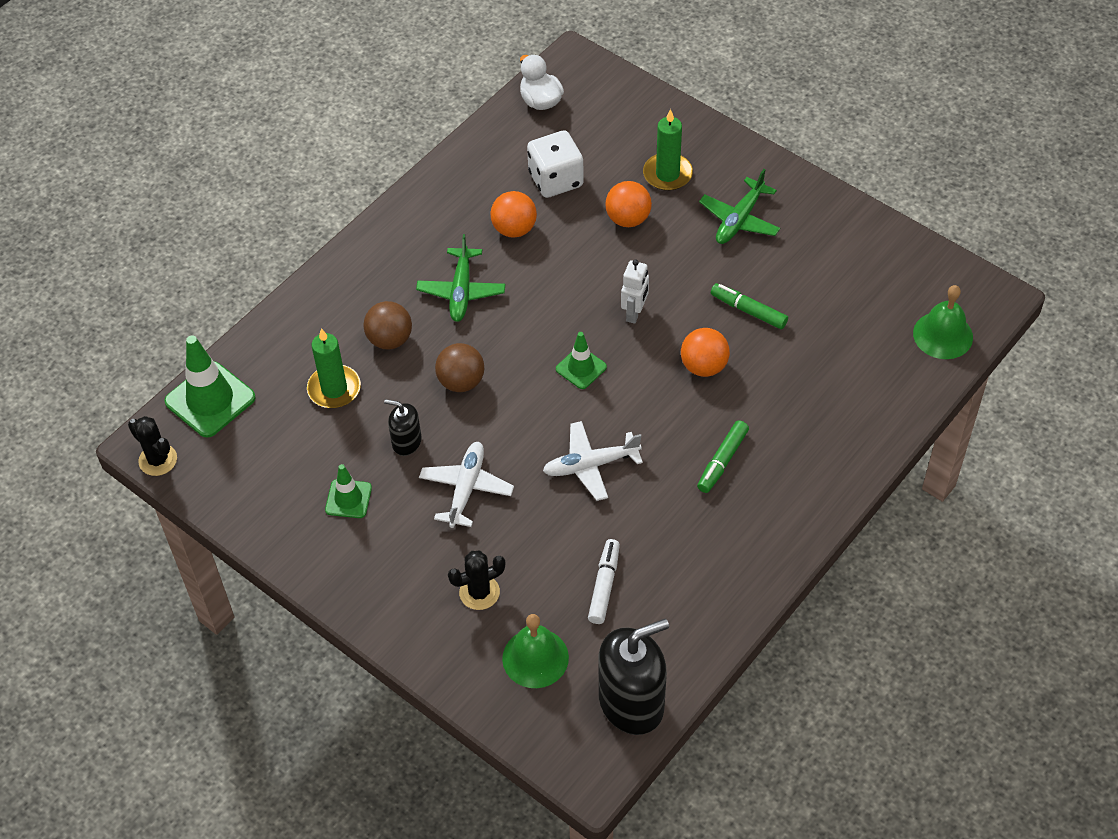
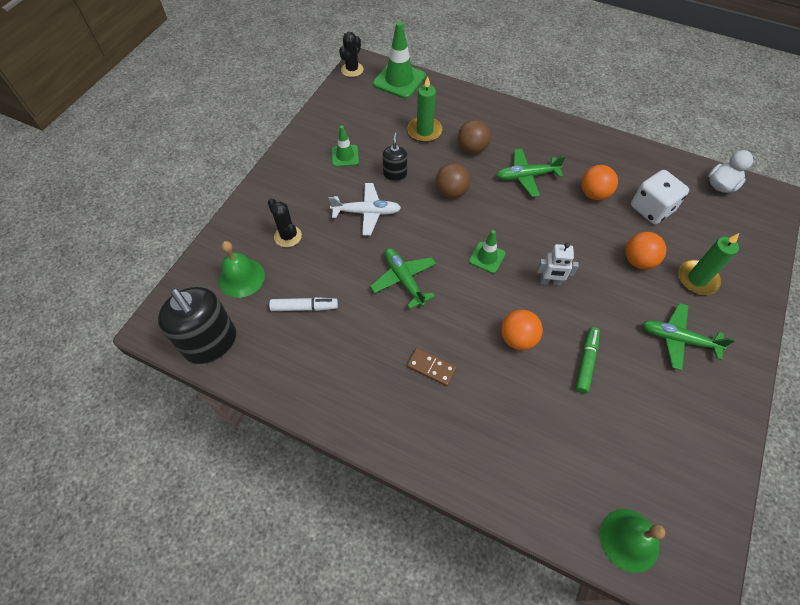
camera: 75 degrees right, 5 degrees up
(590, 465) = (404, 279): white plane -> green plane
(722, 461) = (431, 367): green marker -> brown domino

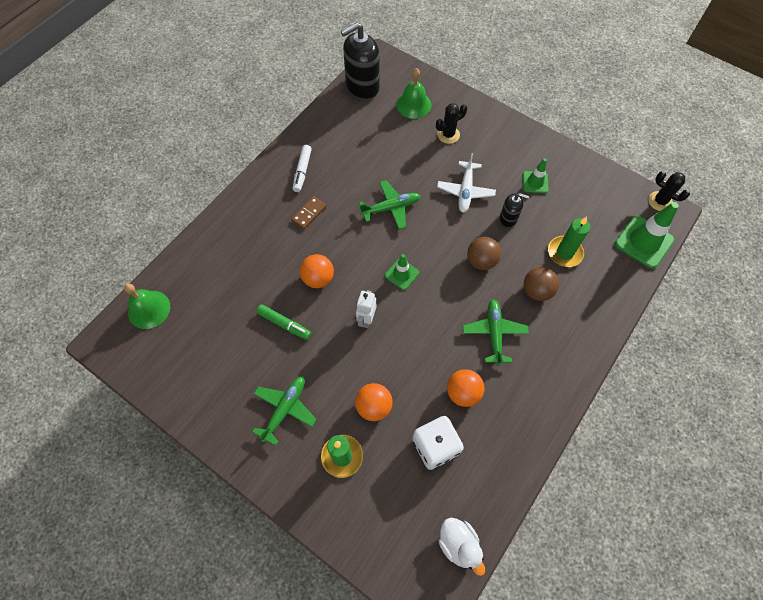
camera: 100 degrees right, 5 degrees up
(304, 307) = (379, 140): white marker -> white marker (302, 171)

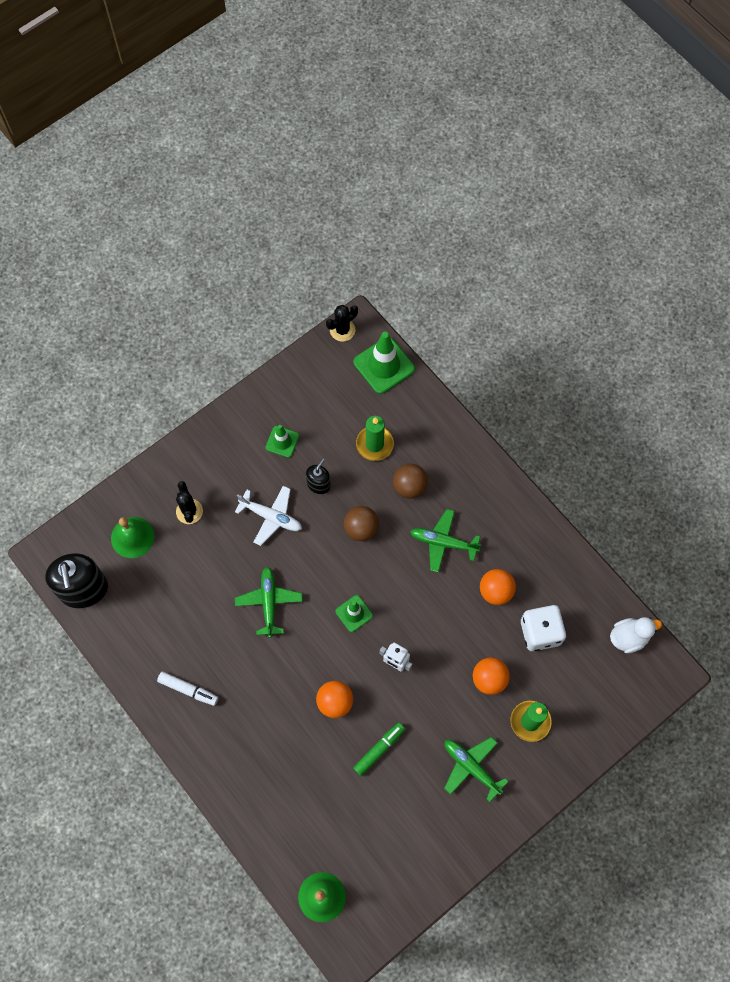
camera: 75 degrees left, 5 degrees up
(309, 214) = (249, 694): brown domino -> none

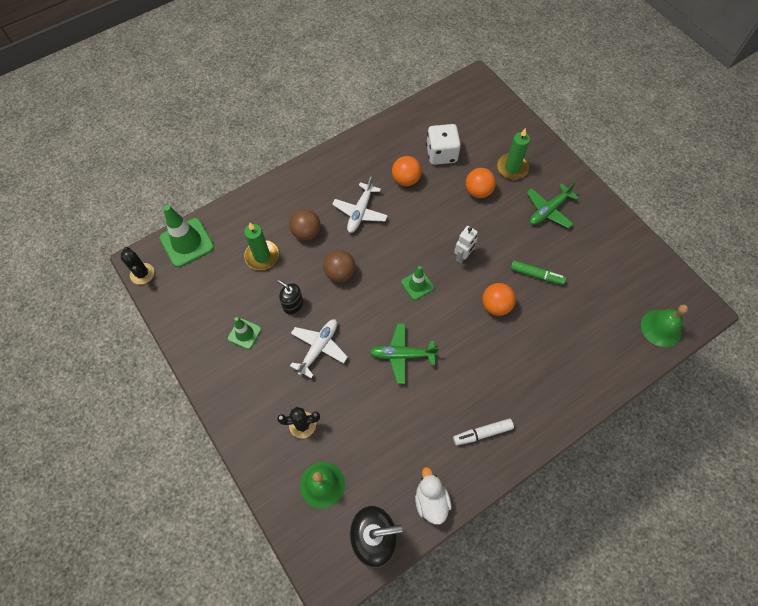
camera: 85 degrees left, 5 degrees down
(188, 689) = (482, 433): white marker -> white marker turned 135 degrees counterclockwise
(379, 749) = (536, 275): green marker -> green marker turned 150 degrees clockwise
(443, 542) = (360, 212): green plane -> white plane
(629, 637) = (448, 100): white duck -> white duck (431, 500)

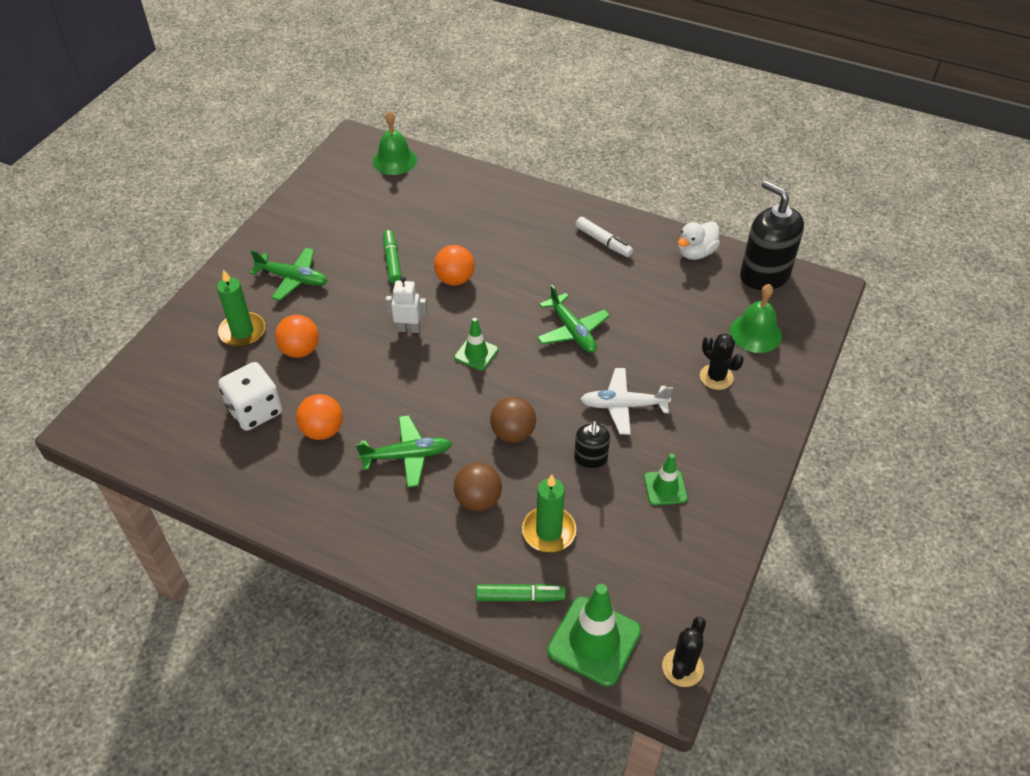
camera: 120 degrees left, 15 degrees down
(235, 223) = (520, 597): none -> green marker
(360, 212) = (407, 456): white plane -> green plane

